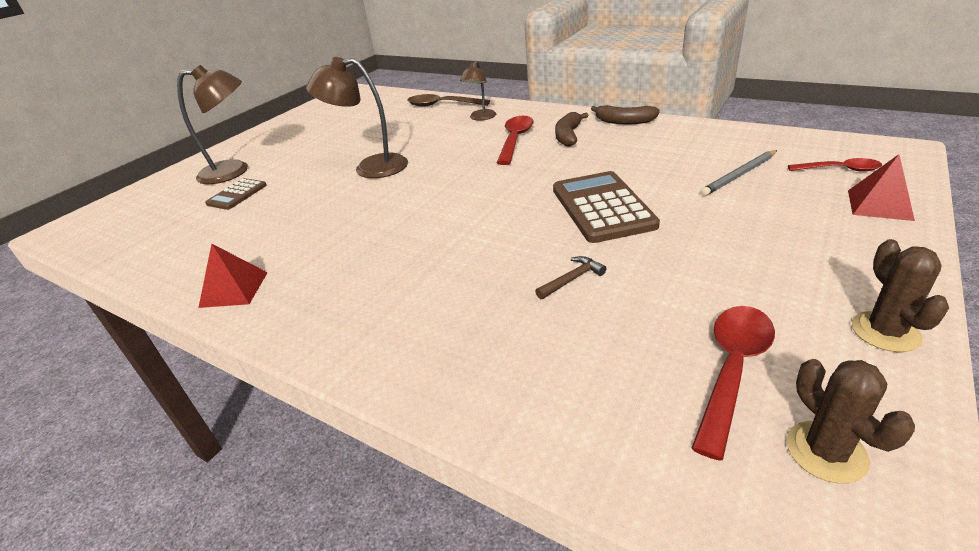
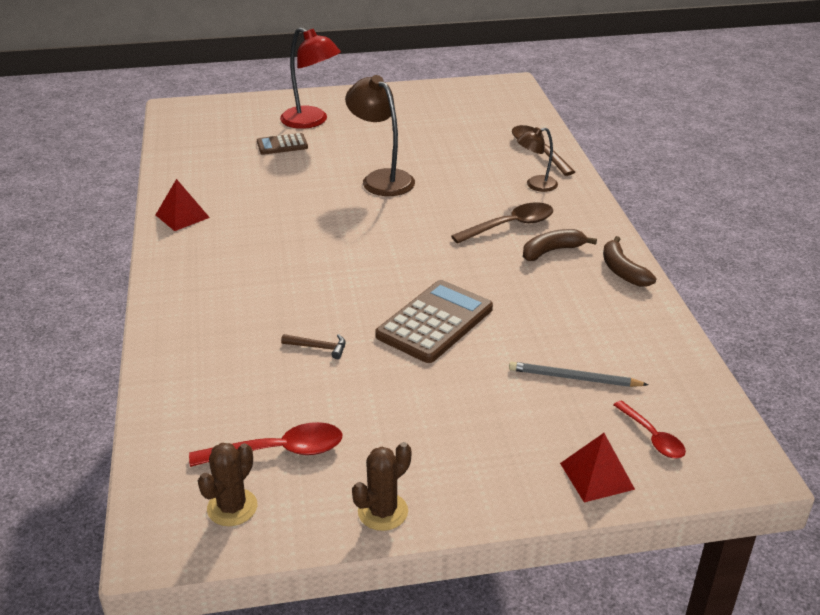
camera: 45 degrees right, 0 degrees up
(234, 171) = (311, 121): brown lamp -> red lamp
(515, 140) = (510, 226): red spoon -> brown spoon

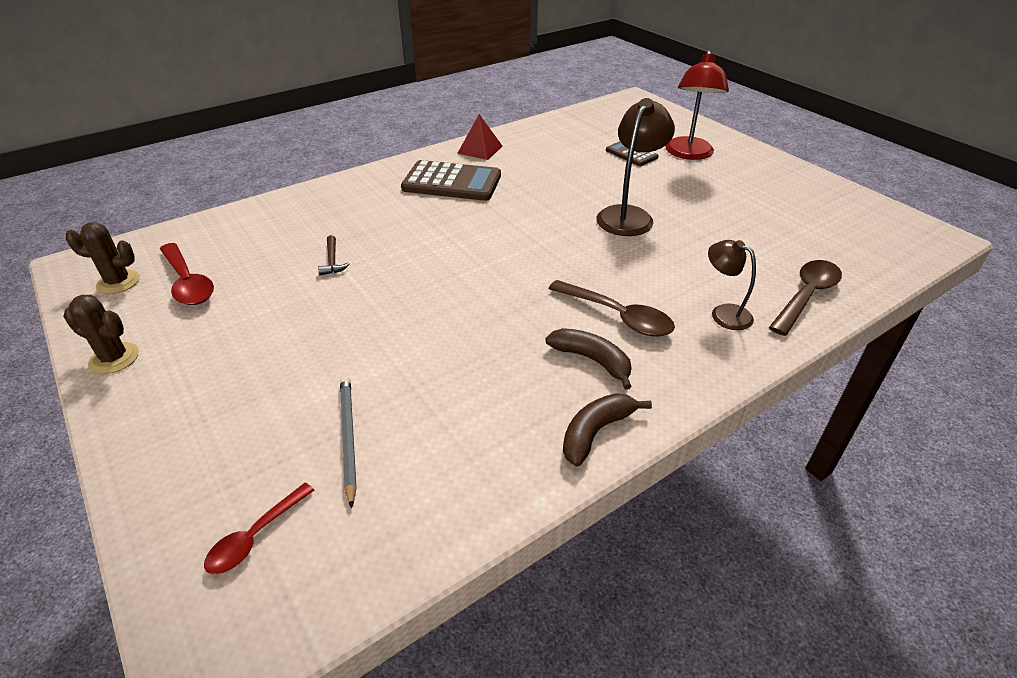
camera: 65 degrees right, 5 degrees up
(435, 322) = (403, 313): brown calculator -> brown calculator (452, 182)
(596, 476) = (176, 498): red pyramid -> none

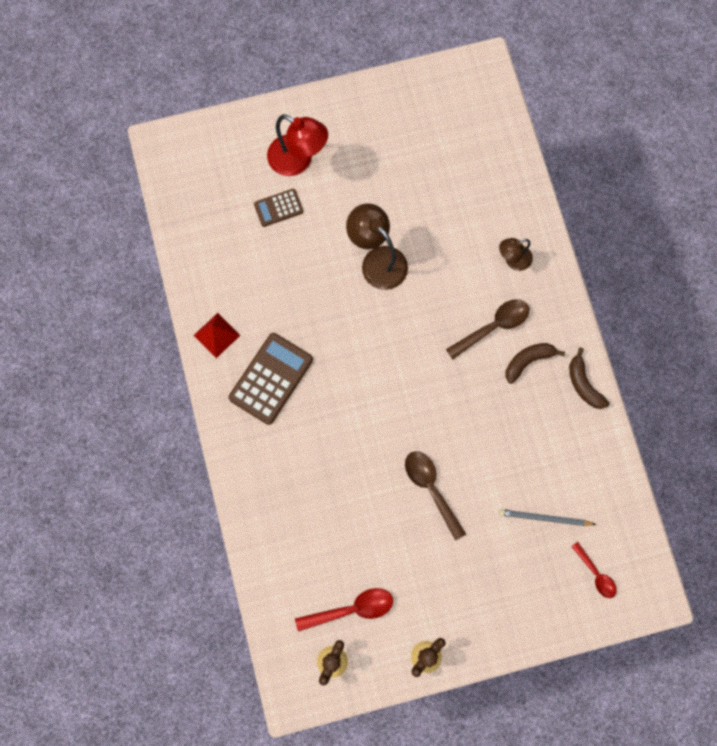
camera: 70 degrees left, 35 degrees up
(332, 261) = (360, 500): brown hammer -> none
(806, 296) = (514, 199): brown spoon -> brown spoon (431, 489)

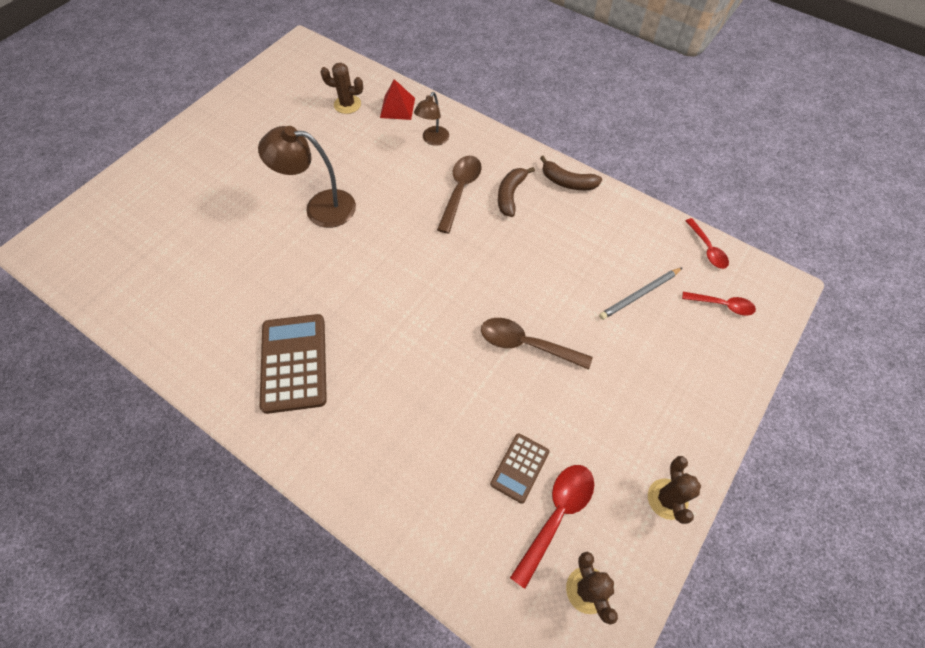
camera: 40 degrees left, 15 degrees down
(217, 335) = (207, 364): red pyramid -> red pyramid (397, 107)
(278, 208) = (195, 225): brown calculator -> brown calculator (520, 468)
(298, 161) = (188, 183): red lamp -> none
(474, 168) = (347, 104): none -> brown cactus
(633, 525) = (707, 249): none -> red spoon

